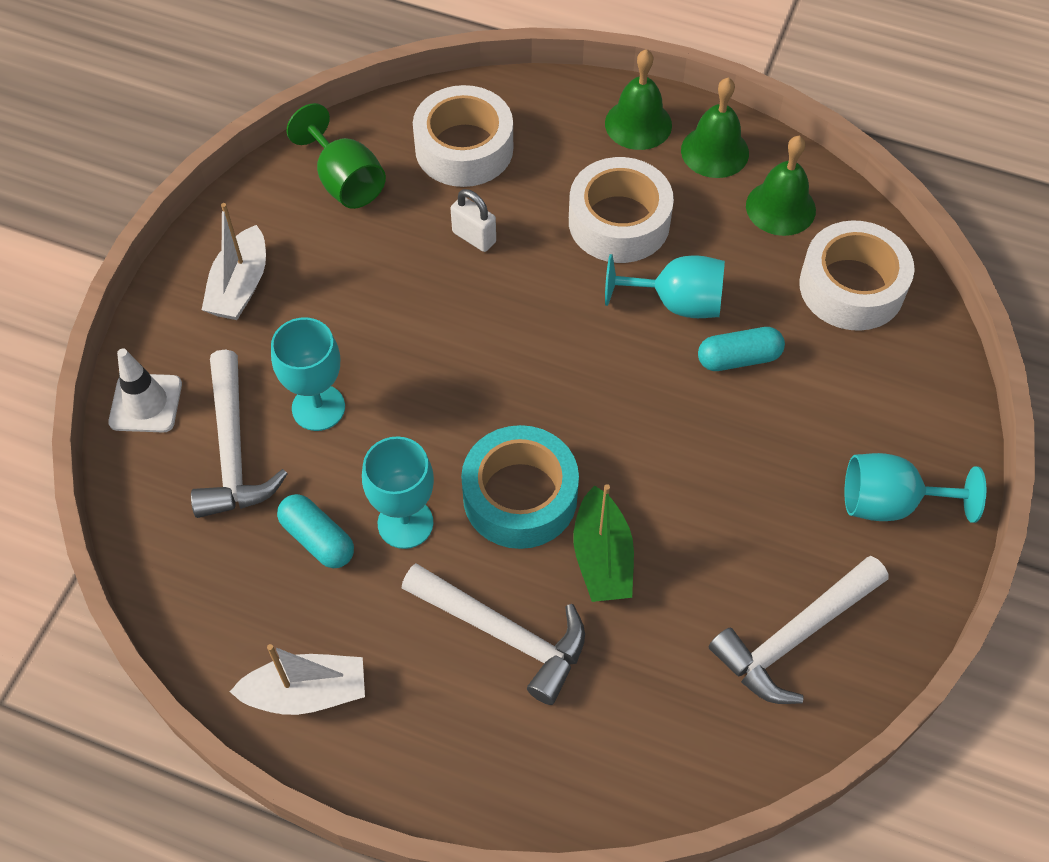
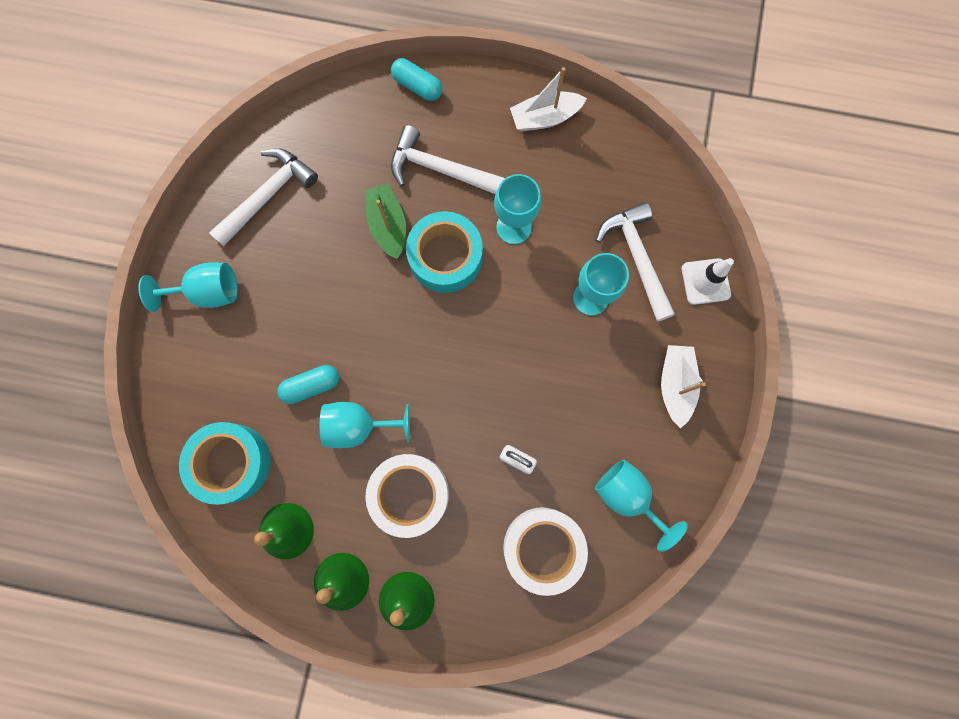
camera: 170 degrees right, 20 degrees up
(318, 539) = (565, 208): turquoise capsule -> turquoise capsule (417, 86)
(345, 181) = (627, 496): green goblet -> turquoise goblet
(851, 287) = (231, 463): white tape -> turquoise tape

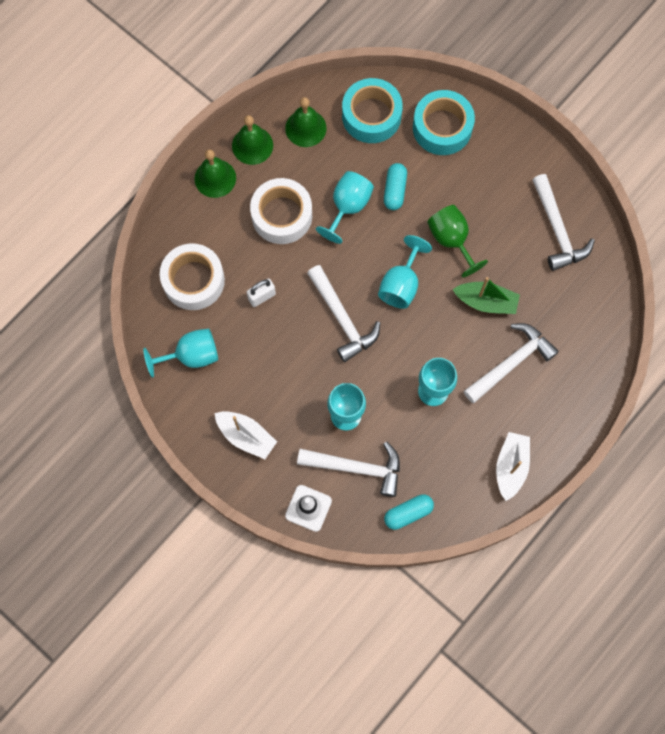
camera: 120 degrees right, 5 degrees down
(208, 292) = (503, 156): turquoise goblet -> turquoise goblet (401, 284)
(338, 295) = (451, 240): none -> green goblet
(417, 86) = (591, 384): turquoise capsule -> turquoise capsule (408, 513)
(445, 257) = (437, 329): turquoise tape -> turquoise tape (442, 127)
(491, 359) = (342, 319): none -> white hammer

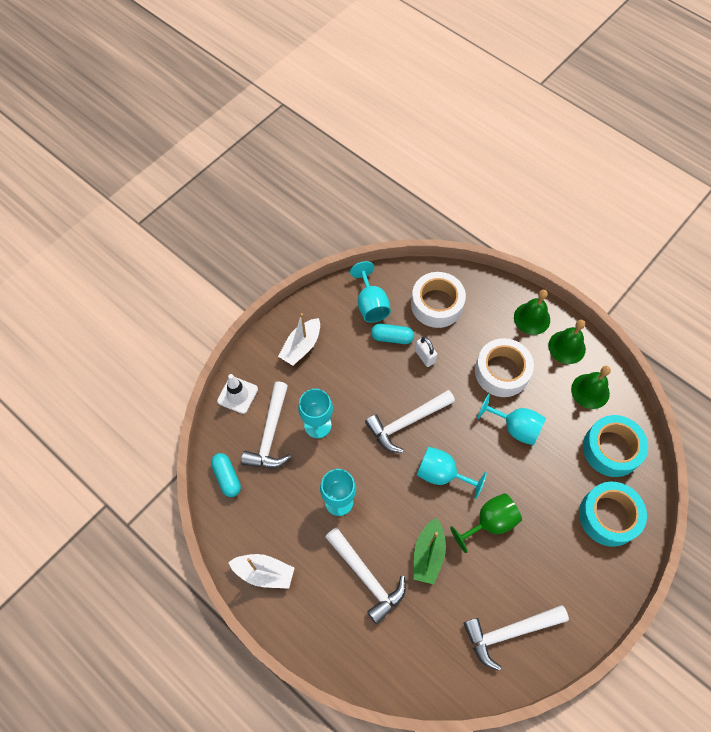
camera: 90 degrees right, 10 degrees down
(394, 190) = (536, 470): turquoise capsule -> turquoise capsule (392, 337)

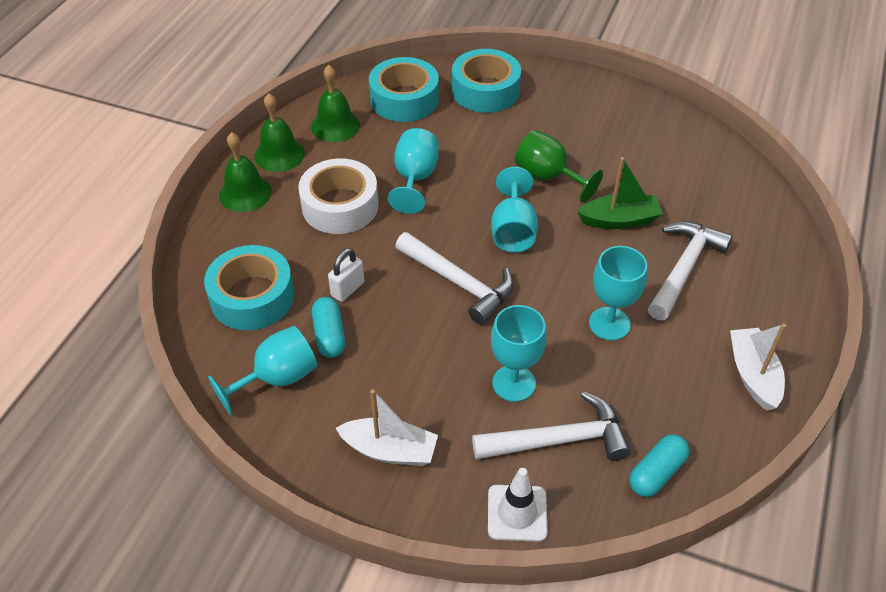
camera: 110 degrees left, 15 degrees down
(437, 304) = (252, 297): white tape -> turquoise tape
(509, 632) = (657, 139): white hammer -> none

